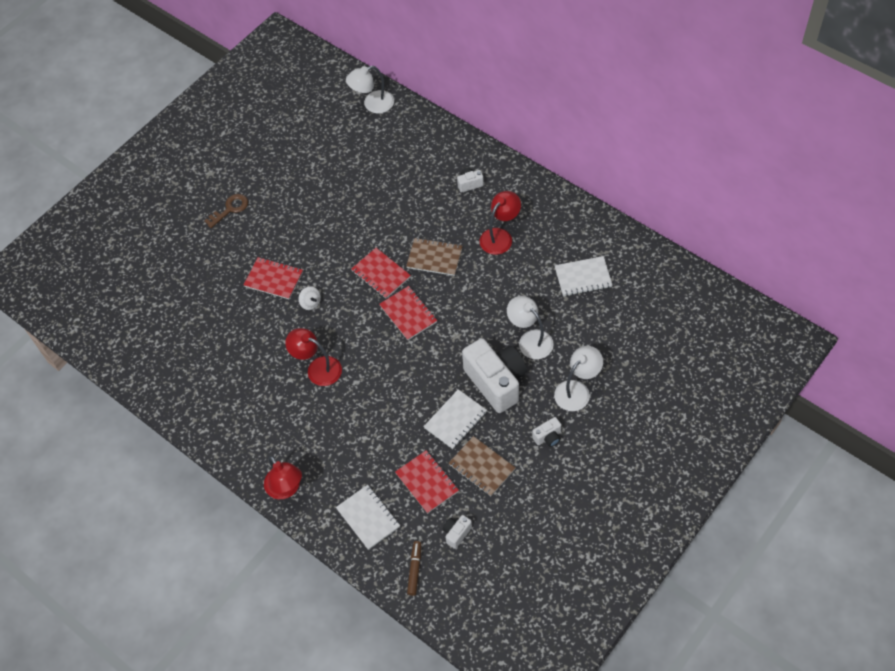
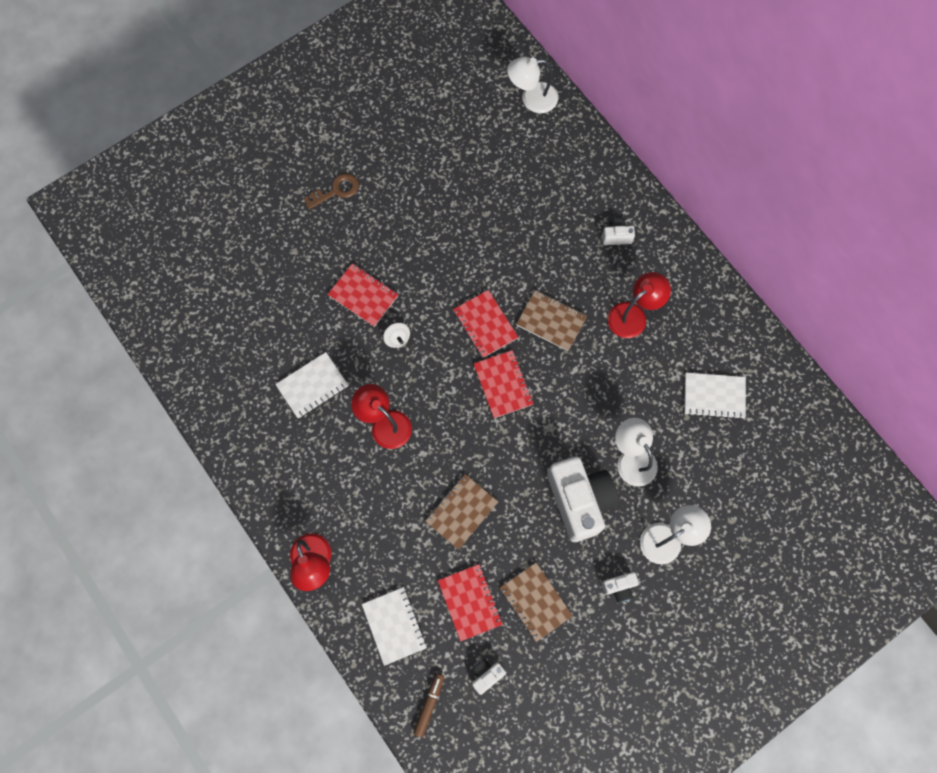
camera: 10 degrees right, 15 degrees up
(400, 416) = (461, 512): none -> brown notebook
(455, 420) = (521, 534): white notebook -> white notebook (312, 386)

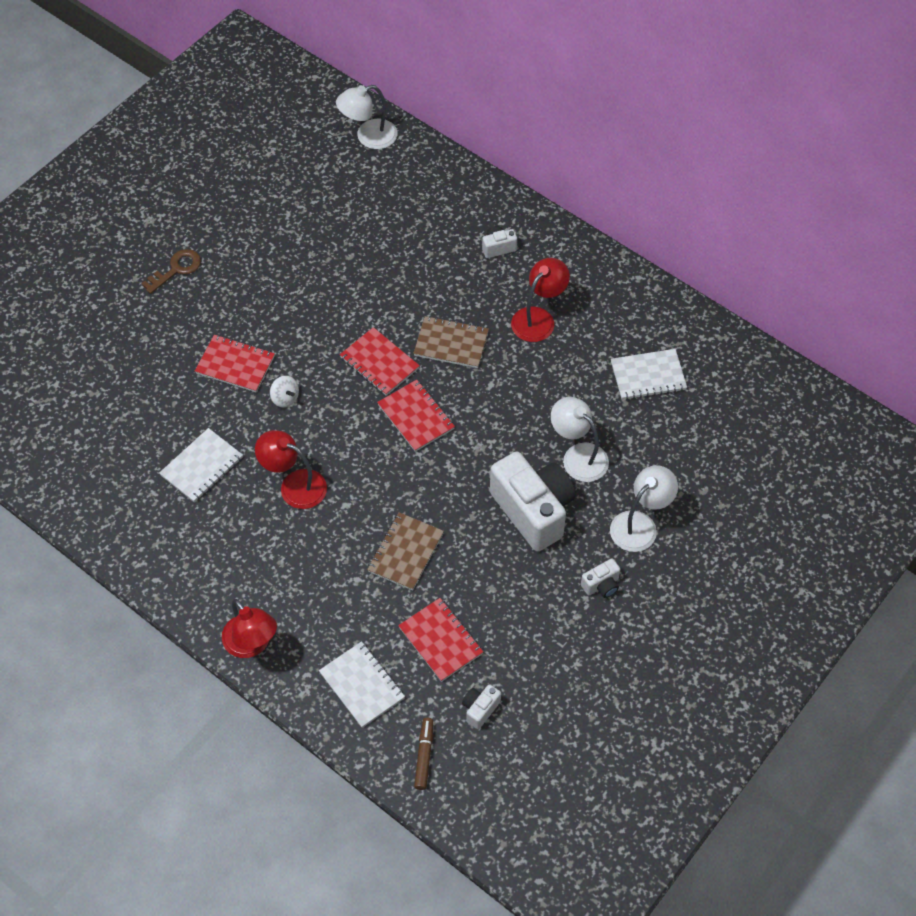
camera: 15 degrees left, 15 degrees down
(535, 602) = (513, 622): brown notebook -> none

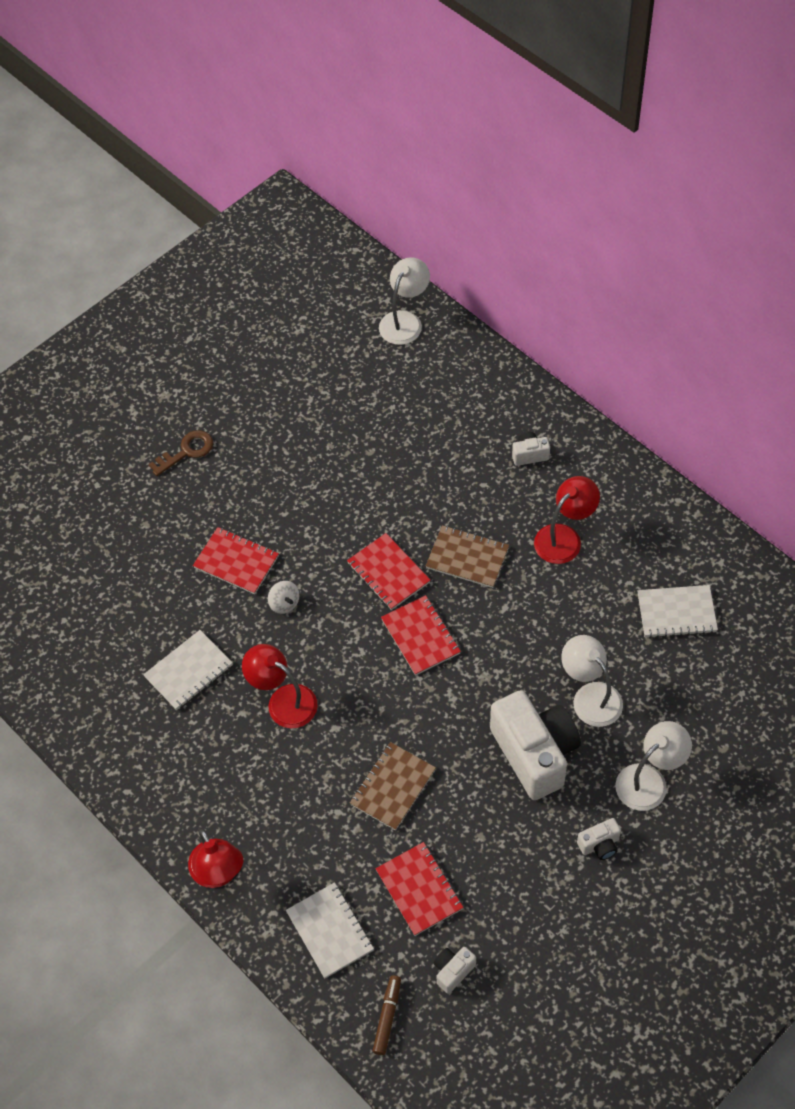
camera: 10 degrees right, 0 degrees up
(368, 137) = (405, 321): white lamp -> white lamp turned 135 degrees clockwise

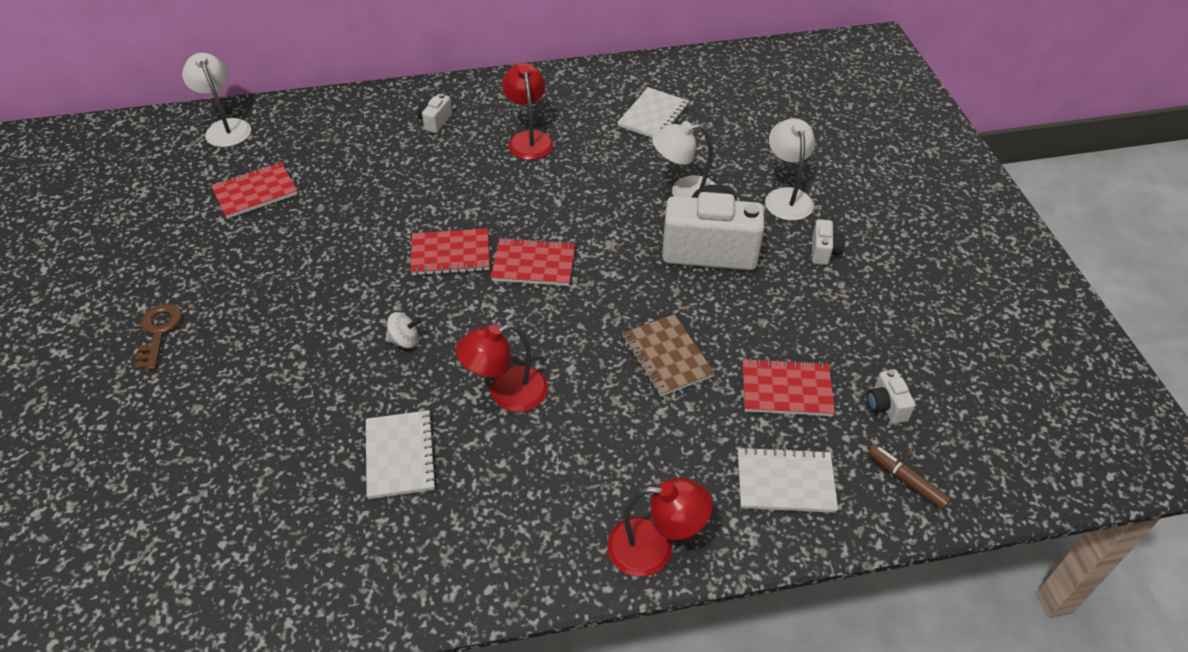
camera: 60 degrees left, 10 degrees down
(236, 562) = (322, 354): red notebook -> red notebook (255, 192)
(467, 558) = (489, 200): brown notebook -> none

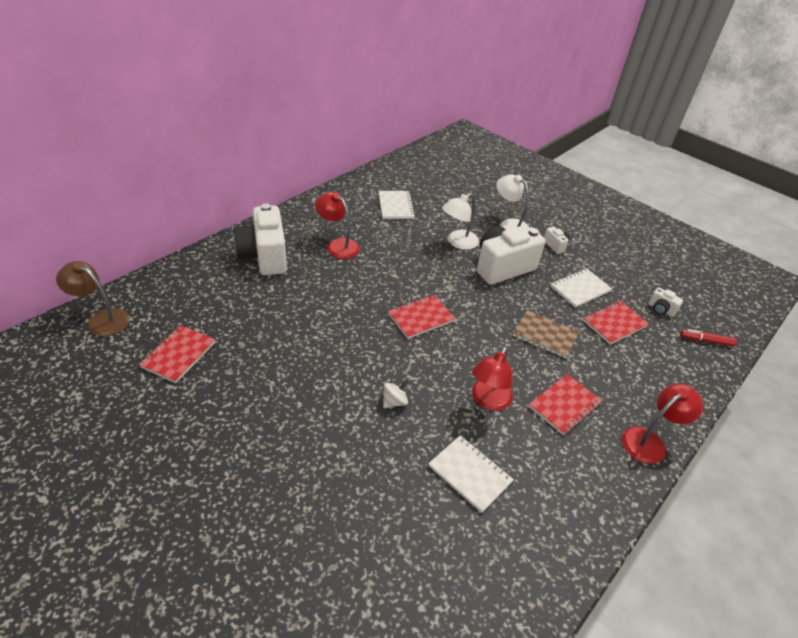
camera: 40 degrees left, 5 degrees down
(159, 332) = (208, 491): brown key -> none
(226, 127) = (102, 319): white lamp -> brown lamp
(435, 122) = (264, 256): white camera -> white camera, size x2.34
(450, 254) = (364, 334): red notebook -> red notebook (564, 405)
(785, 482) = (664, 370): white notebook -> white notebook (580, 289)
(906, 481) = (706, 341): brown marker -> red marker

